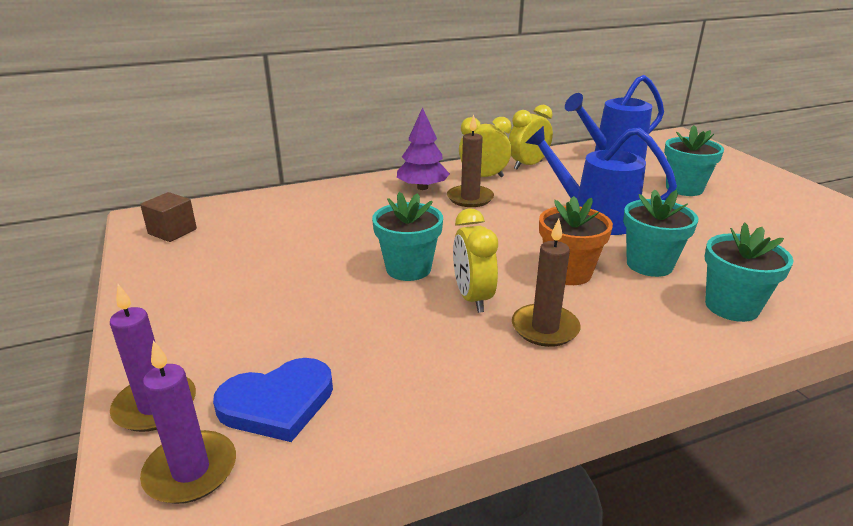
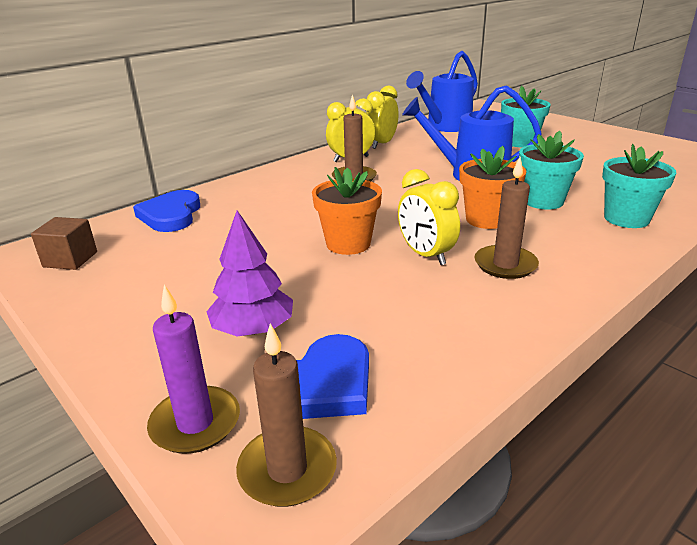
camera: 20 degrees left, 0 degrees up
(191, 470) = (287, 470): purple candle -> brown candle
(278, 205) = (171, 215): none -> blue heart
(408, 269) = (348, 244): turquoise flower pot -> orange flower pot
(422, 187) = (303, 176): purple tree -> purple tree (253, 329)

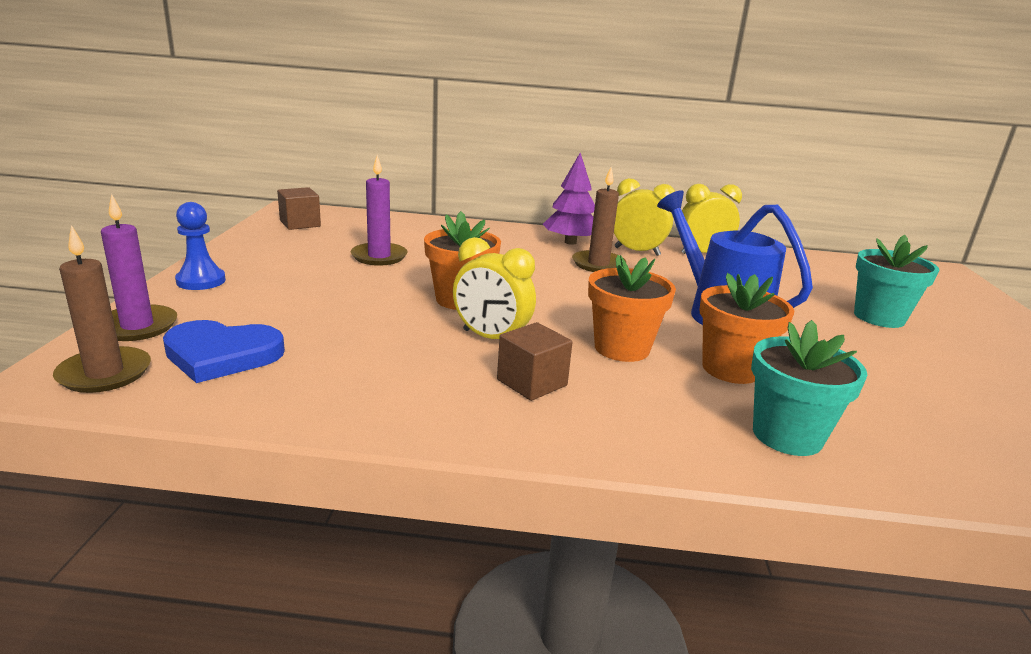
camera: 45 degrees right, 5 degrees down
(131, 354) = (201, 281): none -> blue pawn
(171, 215) = (408, 227): blue heart -> none
(215, 247) = (379, 256): none -> purple candle
(253, 329) = (274, 307): purple tree -> purple tree (570, 242)
(426, 255) = (491, 338): yellow clock -> yellow clock turned 75 degrees counterclockwise
(445, 127) = (821, 268): blue watering can -> none
(505, 265) = (532, 382): brown candle -> brown cube
(543, 201) = (731, 369): turquoise flower pot -> orange flower pot

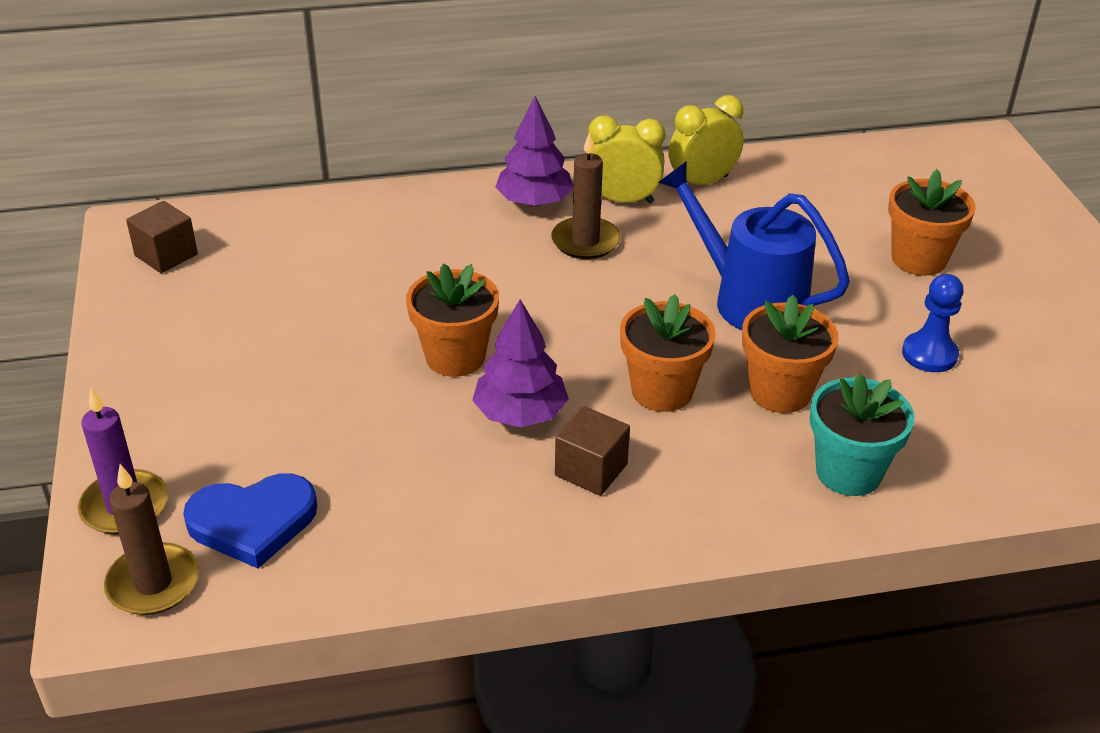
camera: 15 degrees left, 15 degrees up
(201, 281) = (131, 408): blue pawn -> blue pawn (929, 354)
(379, 256) = (314, 300): purple candle -> none
(491, 338) = (520, 414): yellow clock -> purple tree
(879, 317) = (918, 259): turquoise flower pot -> orange flower pot

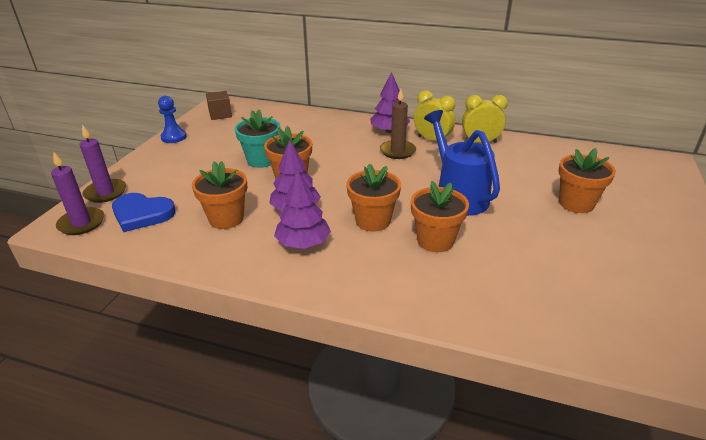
camera: 30 degrees right, 5 degrees down
(153, 583) = (81, 223): brown candle -> purple candle
(419, 473) = (226, 218): none -> orange flower pot
(591, 470) = (303, 243): brown cube -> purple tree
(848, 472) = (438, 291): turquoise flower pot -> turquoise flower pot (261, 160)
(929, 354) = (542, 250): blue pawn -> blue pawn (174, 137)

